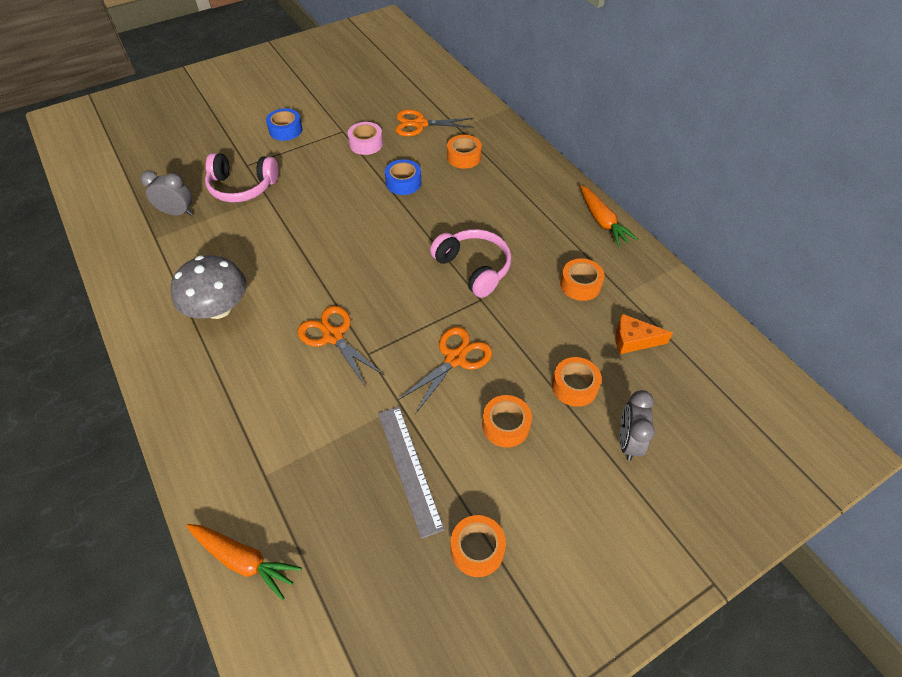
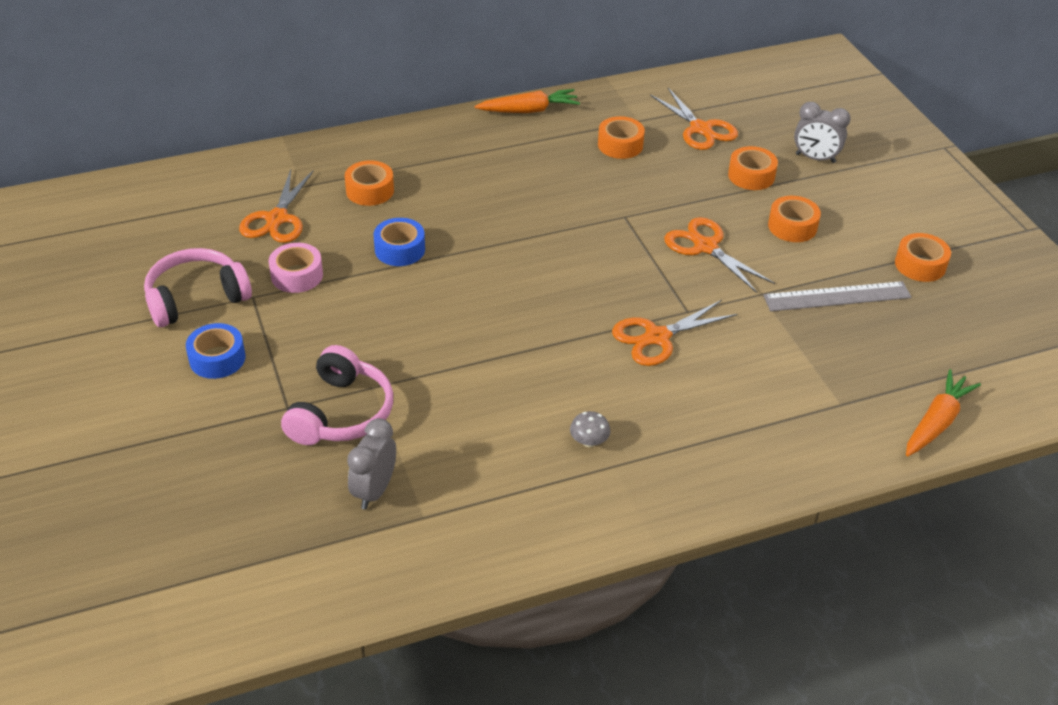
camera: 80 degrees left, 10 degrees down
(218, 308) = (589, 441): grey mushroom -> grey mushroom, size x0.41
(473, 268) = (575, 214): pink headphones -> pink headphones (196, 298)
(633, 340) = (700, 129): orange cheese -> orange scissors

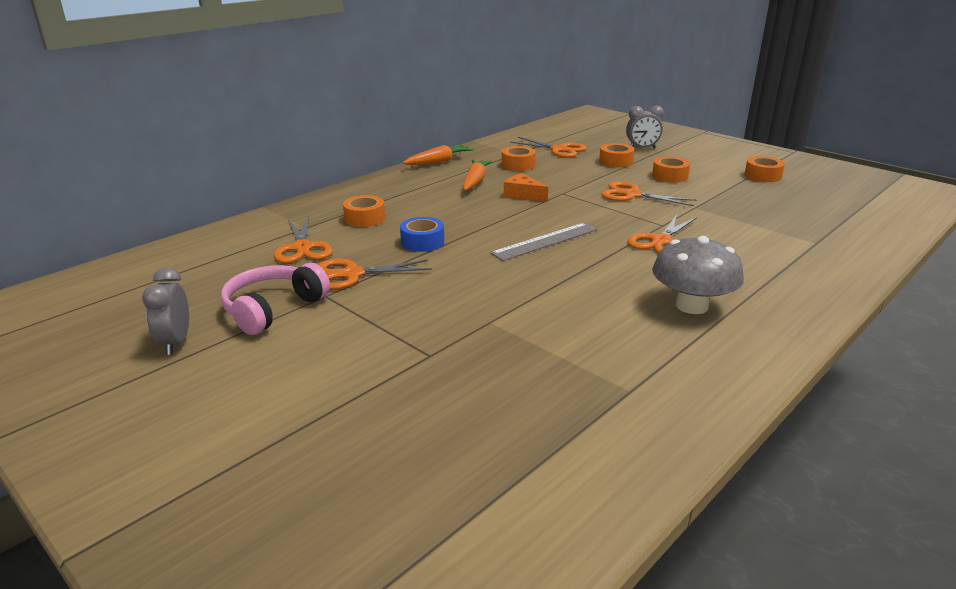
camera: 25 degrees left, 15 degrees down
(217, 358) = (330, 342): blue tape -> none
(297, 275) = (352, 274): pink tape -> orange scissors
(341, 413) = (481, 345): pink headphones -> none
(374, 491) = (568, 387): grey clock -> grey clock (175, 343)
(574, 205) = (523, 195): none -> orange cheese
(589, 441) = (691, 306): grey mushroom -> grey mushroom, size x2.43
(837, 296) = (739, 198): grey ruler -> grey ruler (545, 241)
(936, 422) = (879, 236): orange carrot -> orange carrot (475, 181)

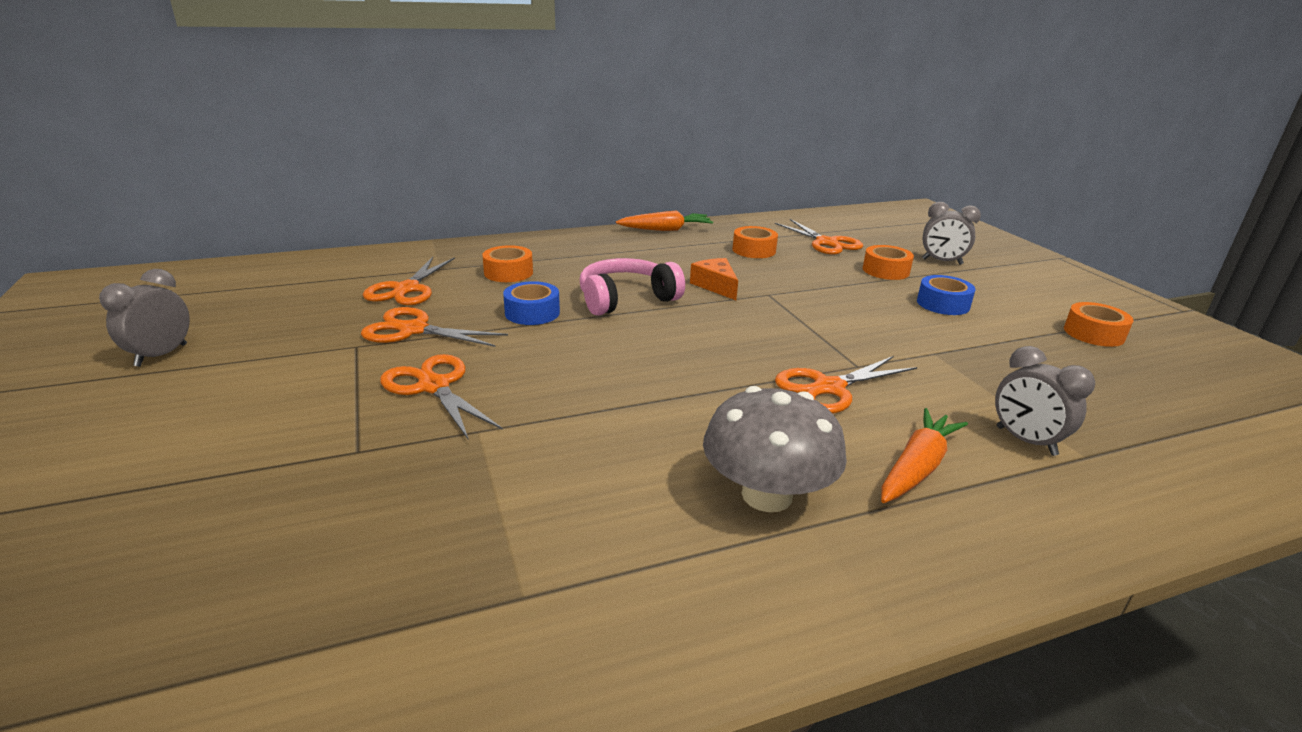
camera: 25 degrees right, 0 degrees up
(273, 309) = (289, 346): pink headphones -> pink headphones (626, 299)
(475, 181) = (679, 259): orange carrot -> orange carrot (917, 467)
(545, 241) = (673, 347): grey ruler -> none
(632, 195) = (859, 316): orange scissors -> orange scissors (434, 386)
(670, 176) = (943, 304): orange tape -> blue tape
(783, 243) = (1025, 441): none -> grey clock

